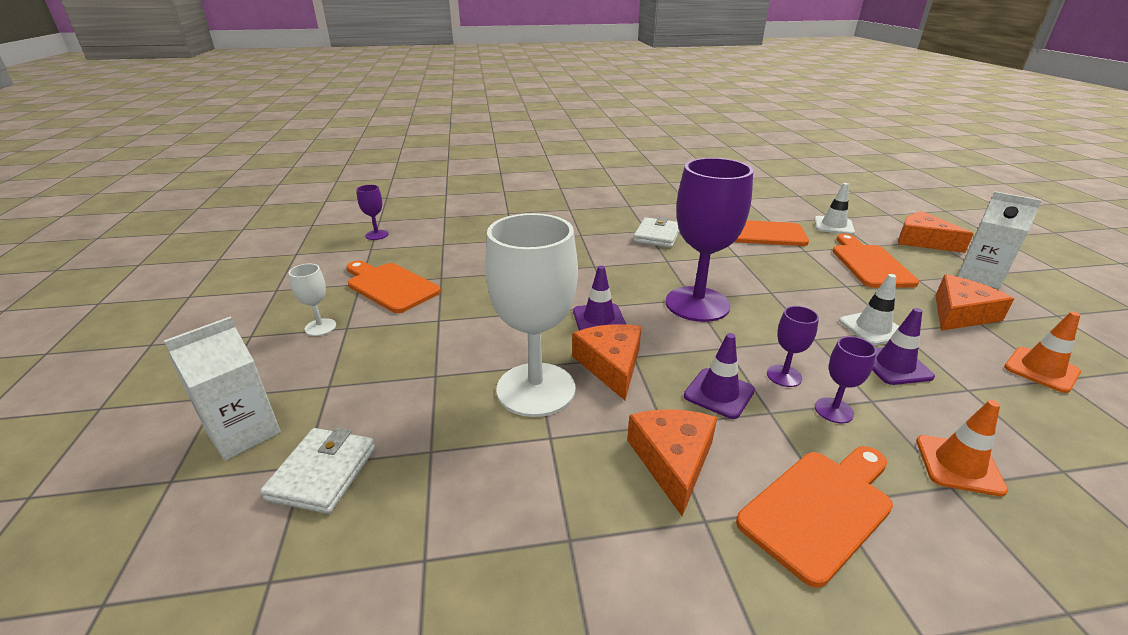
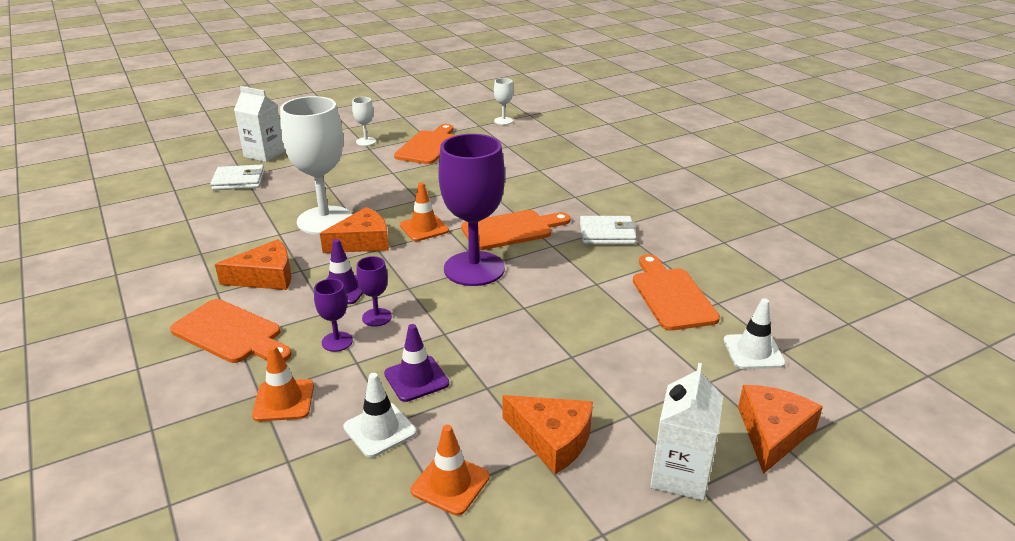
camera: 70 degrees right, 0 degrees up
(377, 235) = (503, 121): purple goblet -> white goblet
(599, 319) = (424, 228): purple traffic cone -> orange traffic cone
(869, 264) = (646, 377): orange cutting board -> orange cutting board (511, 230)
(872, 328) = (482, 369): white traffic cone -> white traffic cone (380, 430)

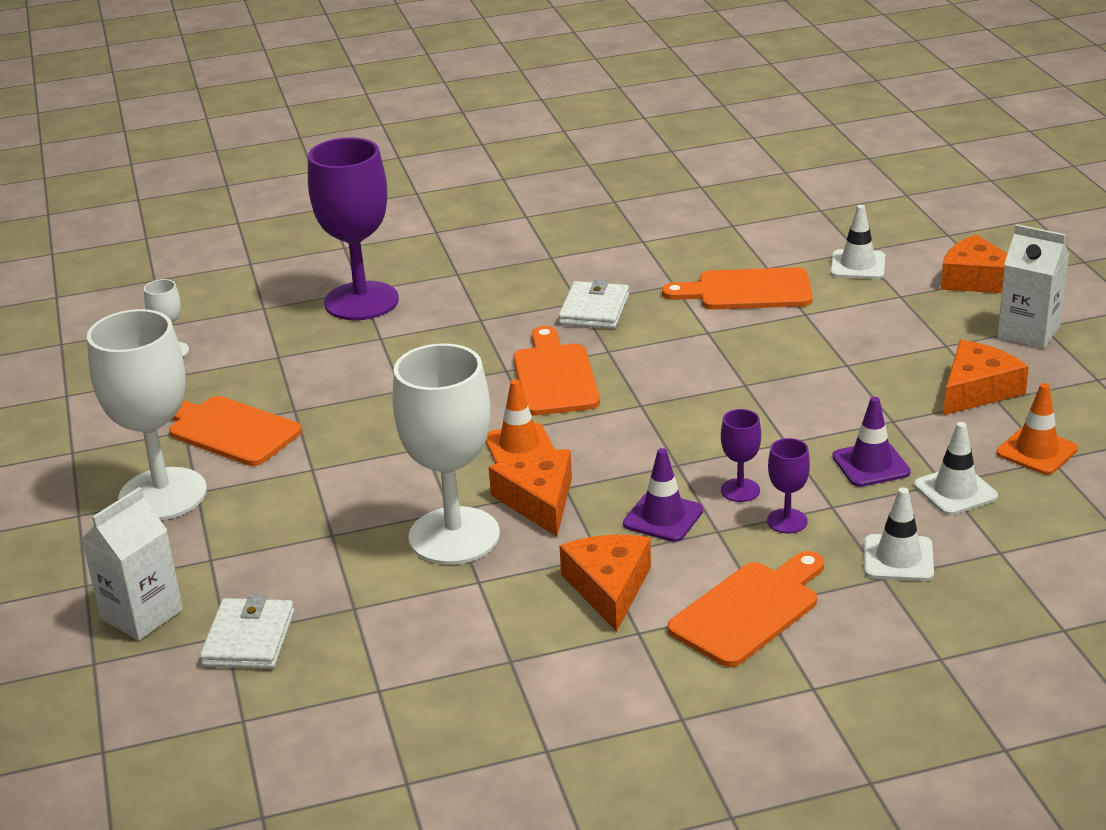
camera: 75 degrees left, 0 degrees up
(283, 400) = (898, 558): orange traffic cone -> white traffic cone
(366, 141) = (163, 494): white goblet -> white goblet, size x2.28
(474, 269) = (646, 412): purple goblet -> purple goblet (361, 301)

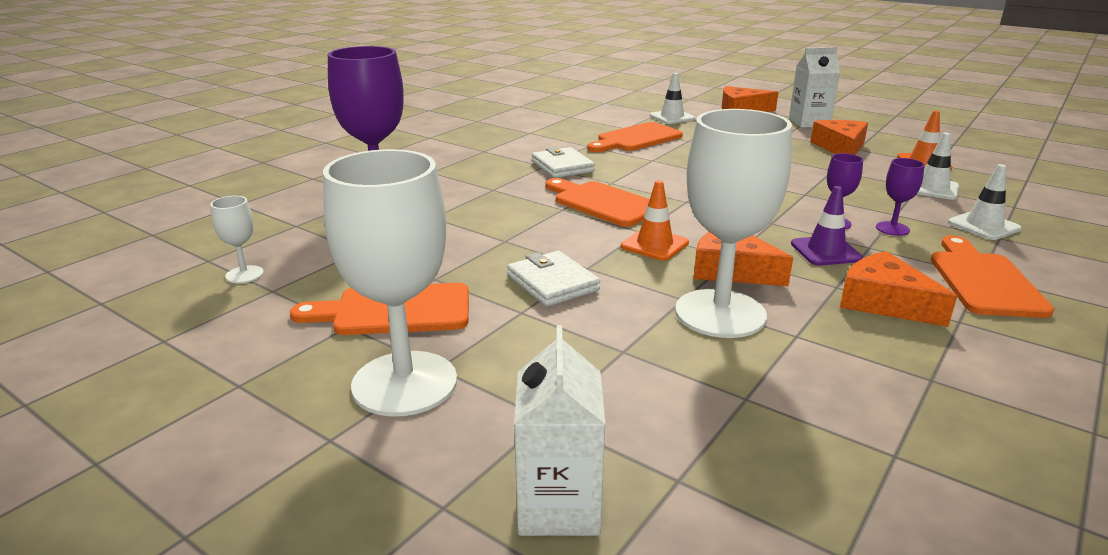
camera: 40 degrees left, 5 degrees down
(249, 639) = (707, 472): white wallet -> white wallet (552, 283)
(871, 465) = (869, 190): purple traffic cone -> none

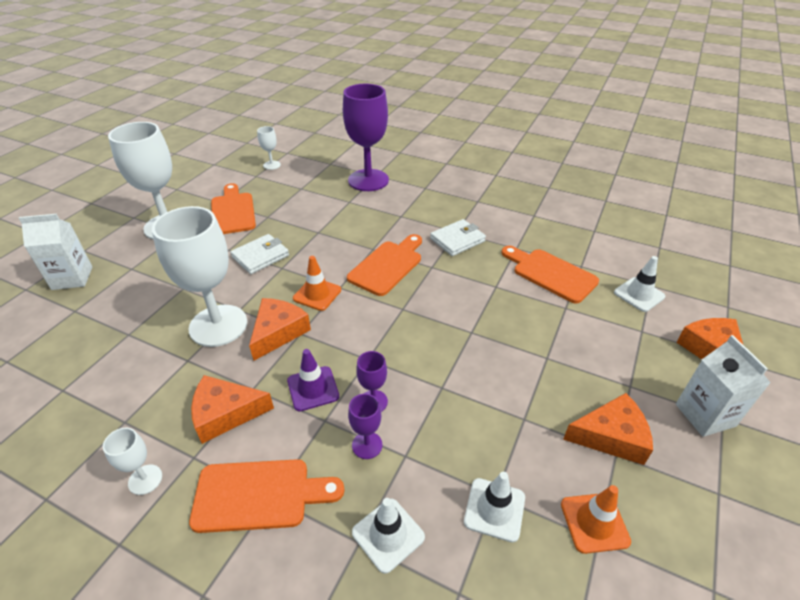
camera: 80 degrees right, 15 degrees up
(884, 302) = (225, 413): orange cheese -> orange cheese turned 135 degrees counterclockwise
(1011, 352) = (145, 479): none -> white goblet

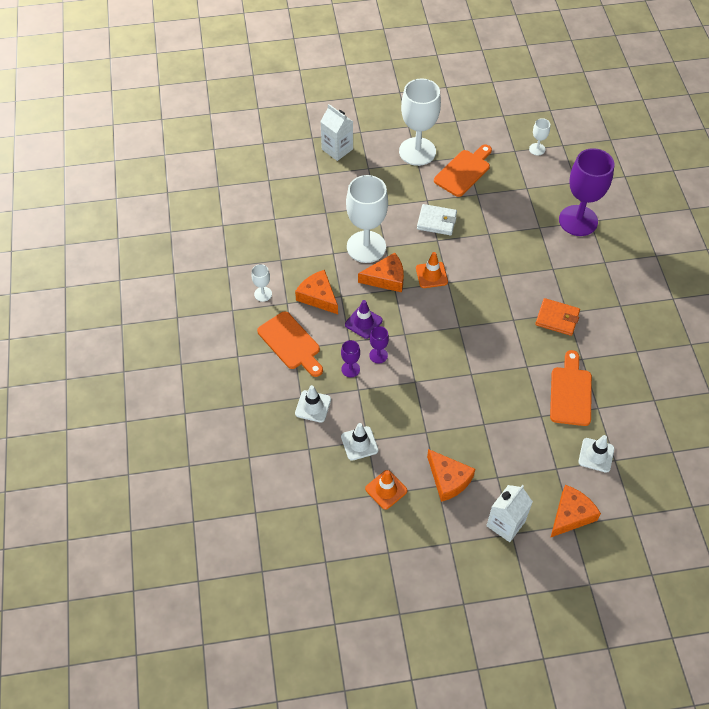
camera: 55 degrees right, 15 degrees up
(388, 266) = (491, 294): orange cutting board -> none
(457, 240) = (557, 318): white wallet -> orange wallet

